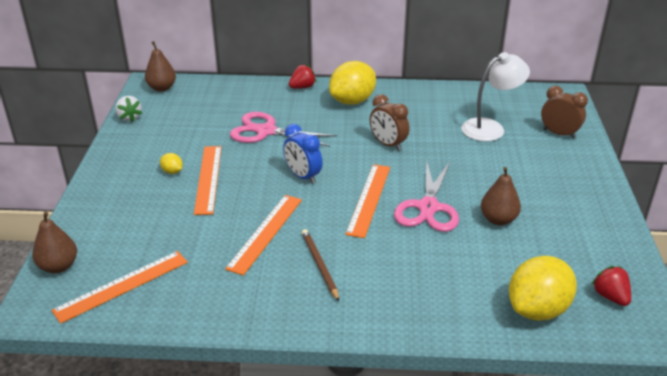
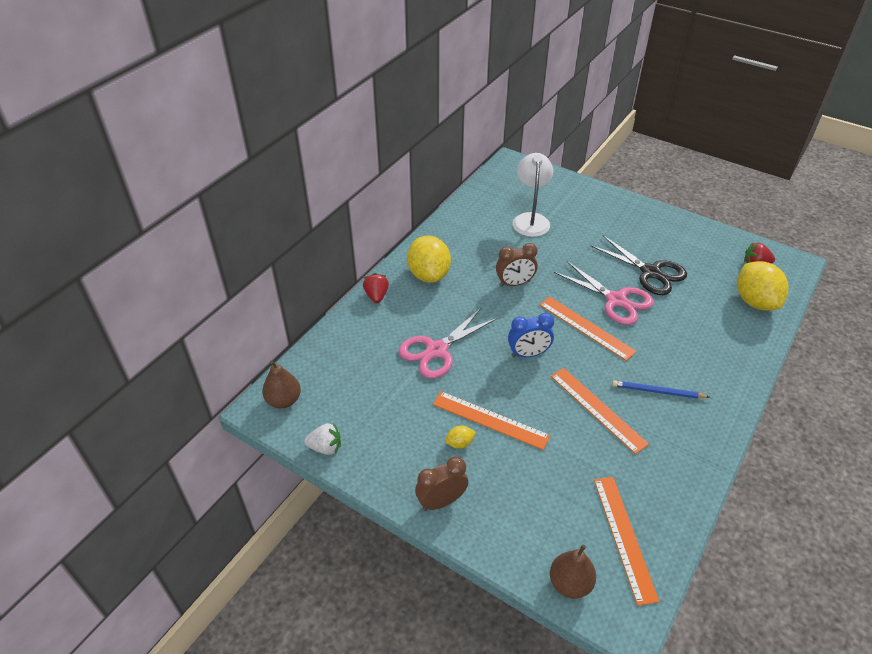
camera: 60 degrees left, 10 degrees up
(319, 265) = (658, 391): brown pencil -> blue pencil
(498, 219) = (650, 272): brown pear -> black scissors
(559, 134) = (563, 192): brown clock -> brown clock (441, 501)

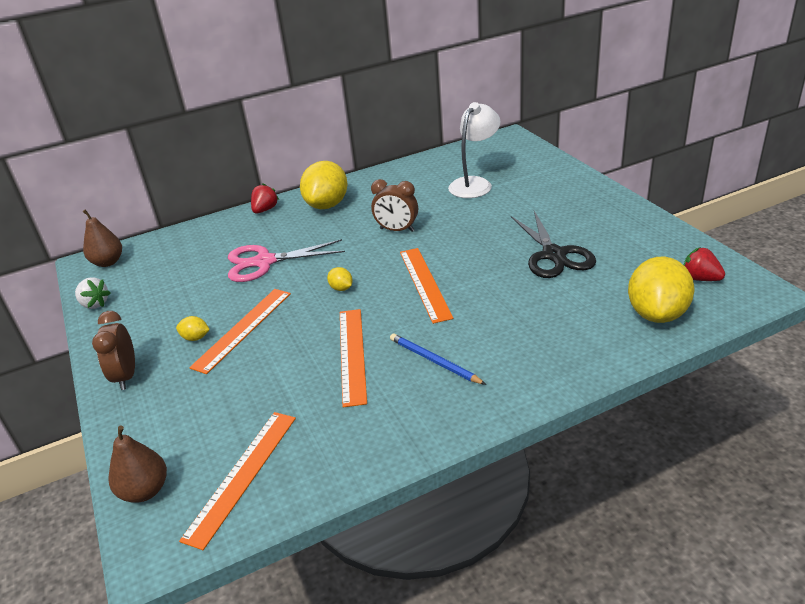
camera: 35 degrees right, 10 degrees down
(441, 501) = (126, 376): brown clock -> brown clock turned 105 degrees counterclockwise
(490, 420) = (243, 329): orange ruler -> orange ruler turned 60 degrees clockwise
(528, 354) = (341, 288): blue clock -> yellow lemon
(616, 300) = (485, 269): pink scissors -> none

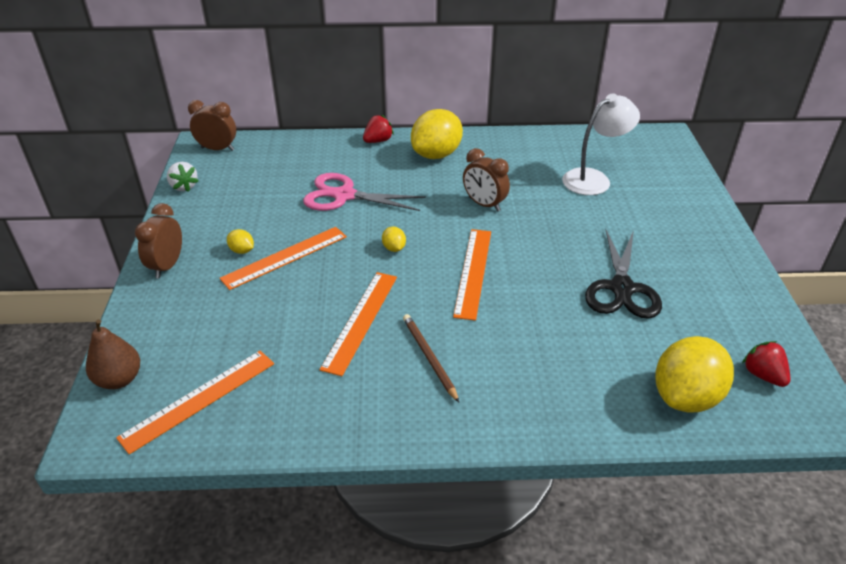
camera: 20 degrees right, 5 degrees up
(108, 262) = (217, 149): brown pear -> brown clock
(434, 361) = (429, 358): blue pencil -> brown pencil

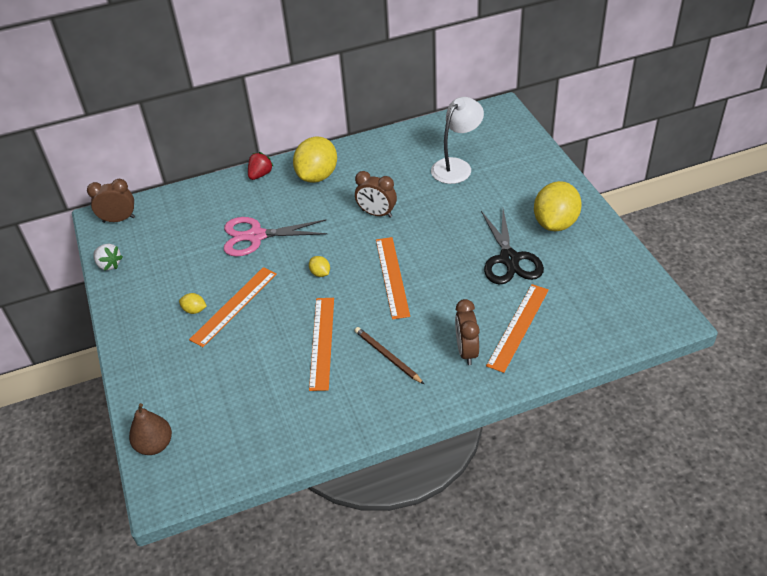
camera: 15 degrees left, 5 degrees up
(167, 266) = (138, 341): brown clock -> brown clock (466, 351)
(199, 399) = (227, 441): orange ruler -> orange ruler (518, 327)
(685, 396) = (579, 332): yellow lemon -> yellow lemon (555, 223)
(763, 375) = (627, 300): red strawberry -> none

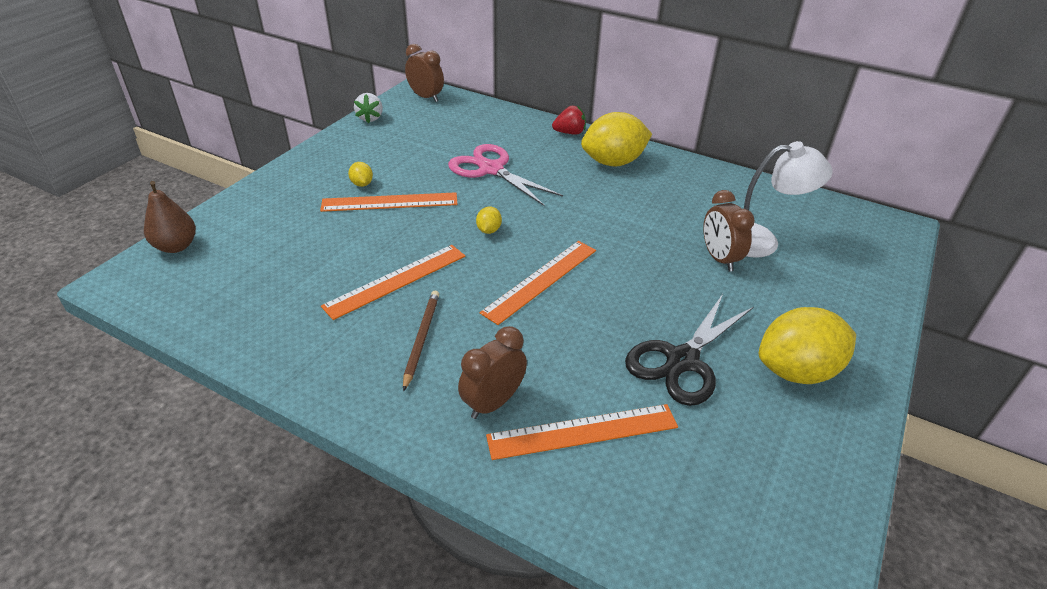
camera: 45 degrees right, 5 degrees down
(377, 213) = (615, 223): brown clock -> brown clock (719, 259)

